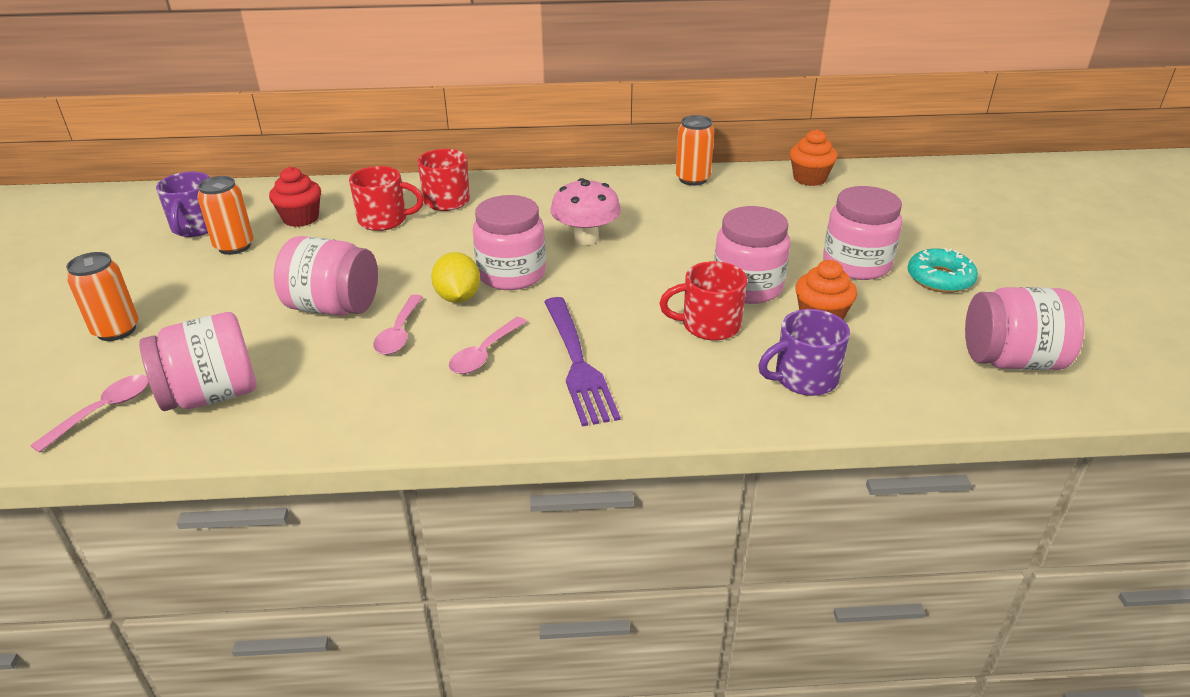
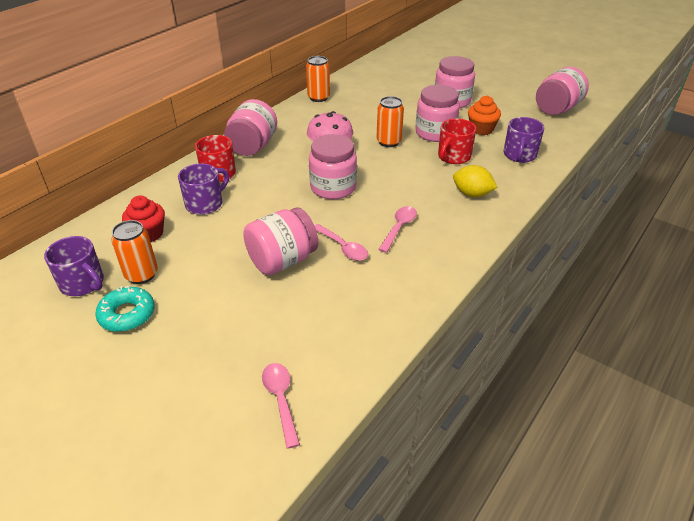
camera: 50 degrees left, 5 degrees up
(116, 330) = (180, 366): orange can -> orange can (388, 142)
(212, 395) = (320, 343): pink jar -> pink jar (253, 146)
(384, 220) = (205, 204): red mug -> purple mug
(458, 297) = (333, 213): yellow lemon -> yellow lemon (472, 194)
(484, 354) = (399, 228): pink spoon -> pink spoon turned 135 degrees counterclockwise
(577, 363) = (441, 204): purple fork -> none
(809, 178) = (366, 73): orange cupcake -> none
(940, 278) = (486, 91): turquoise donut -> turquoise donut (127, 314)

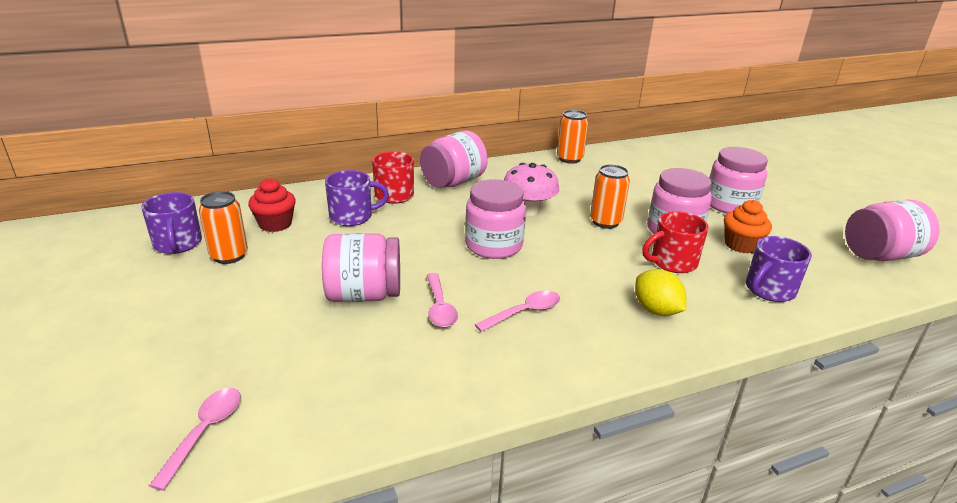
camera: 30 degrees right, 10 degrees down
(127, 314) = (177, 284): turquoise donut -> none

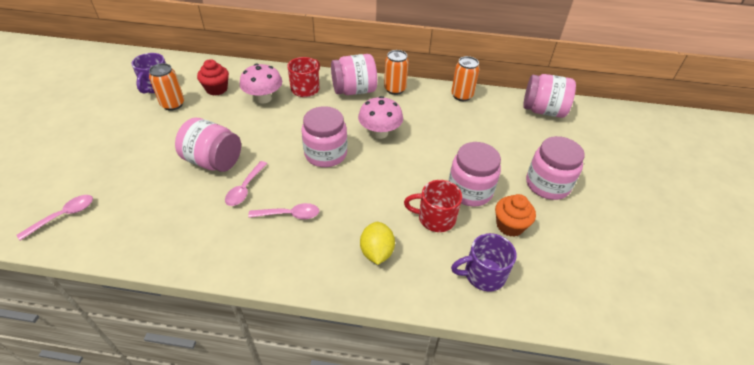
camera: 30 degrees right, 15 degrees up
(352, 217) = (264, 98): purple mug -> pink mushroom
(605, 222) = (424, 163): orange can -> orange can (395, 89)
(880, 255) = (629, 287): pink jar -> pink jar (543, 111)

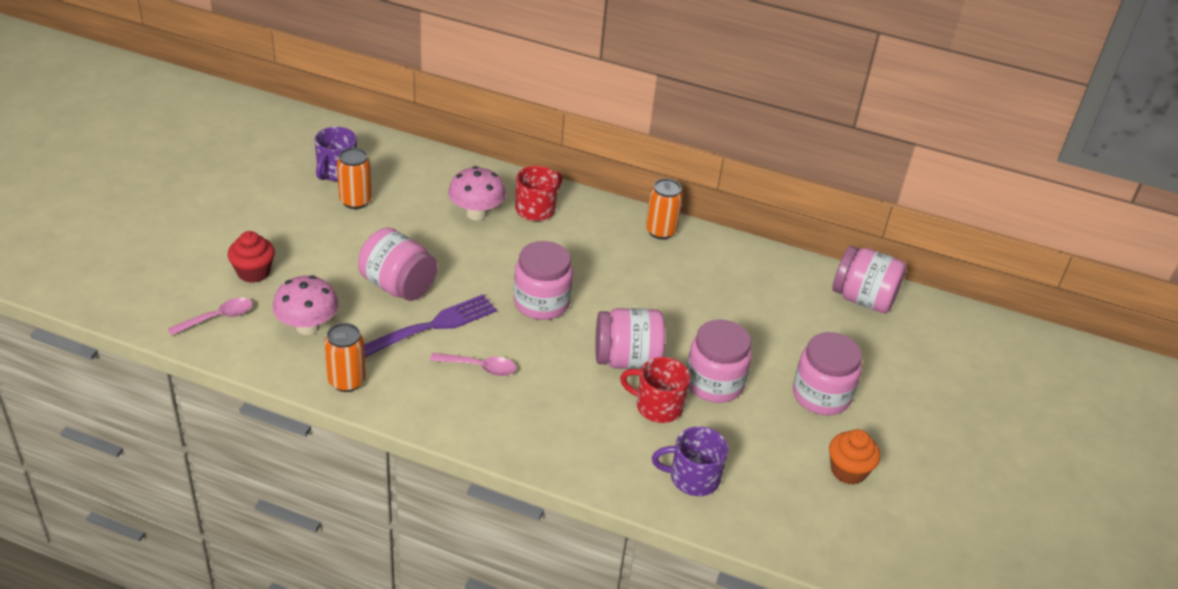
camera: 10 degrees right, 5 degrees down
(216, 89) = (415, 189): red cupcake -> red cupcake (253, 272)
(245, 189) = (431, 327): pink spoon -> purple fork
(354, 90) = (603, 223): pink jar -> pink jar (627, 360)
(376, 252) = (573, 429): yellow lemon -> none
(380, 133) = (620, 288): pink mushroom -> pink mushroom (307, 326)
(461, 96) = (753, 257): orange can -> orange can (347, 381)
(510, 226) = (749, 433): orange cupcake -> orange cupcake (848, 471)

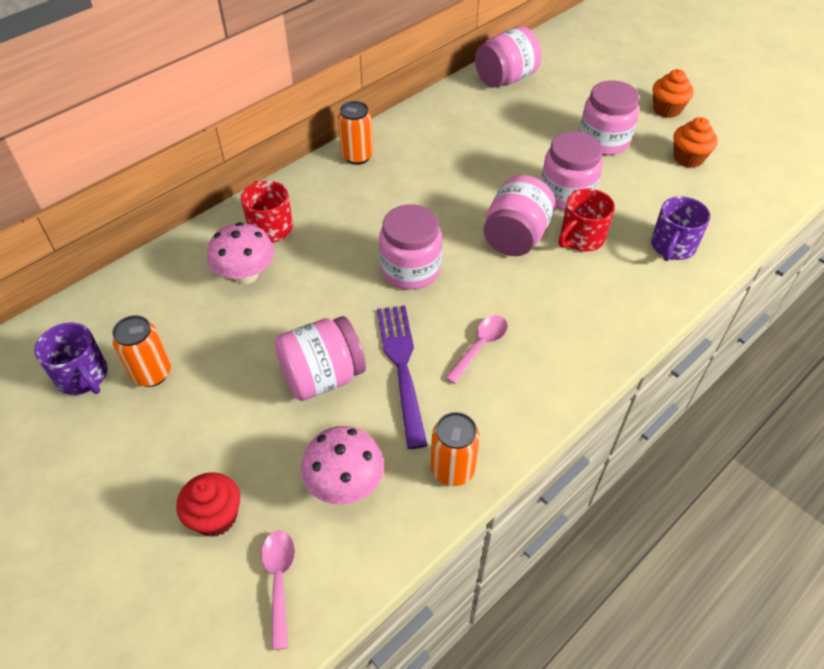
camera: 60 degrees left, 10 degrees up
(923, 439) = (667, 109): none -> orange cupcake

